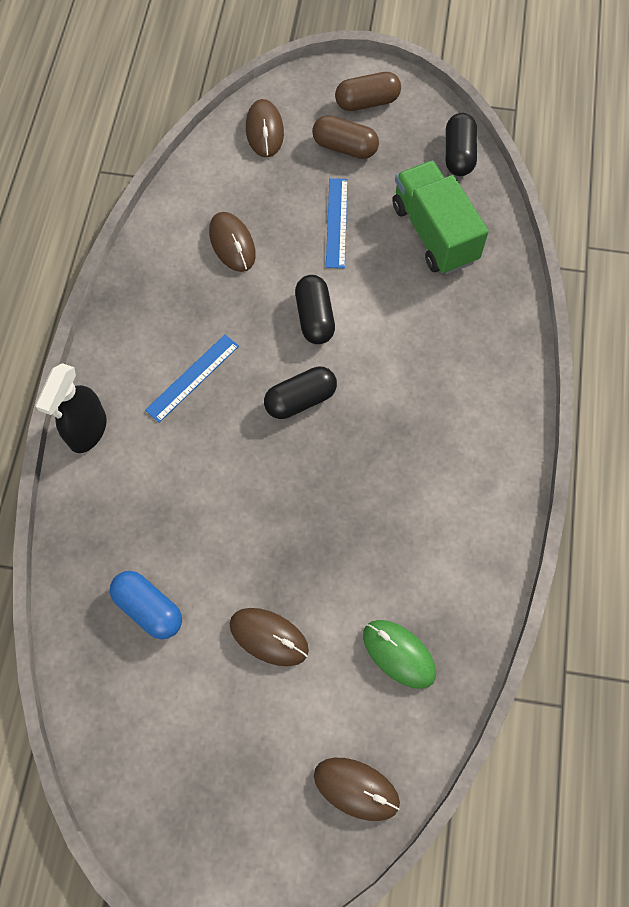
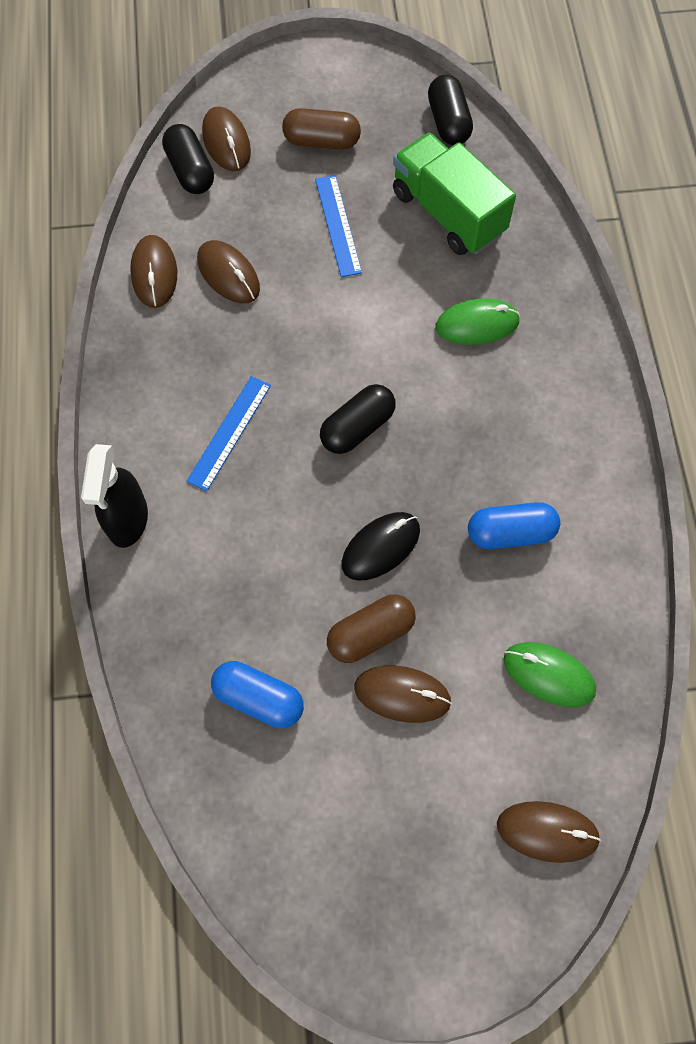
camera: 15 degrees left, 0 degrees up
(171, 229) = (154, 273): none -> brown mouse
(289, 506) = (380, 547): none -> black mouse
(315, 317) = (345, 334): black capsule -> black capsule (190, 171)
(367, 102) = (331, 87): brown capsule -> brown capsule (370, 634)
(403, 523) = (510, 533): none -> blue capsule
(429, 335) = (477, 324): none -> green mouse

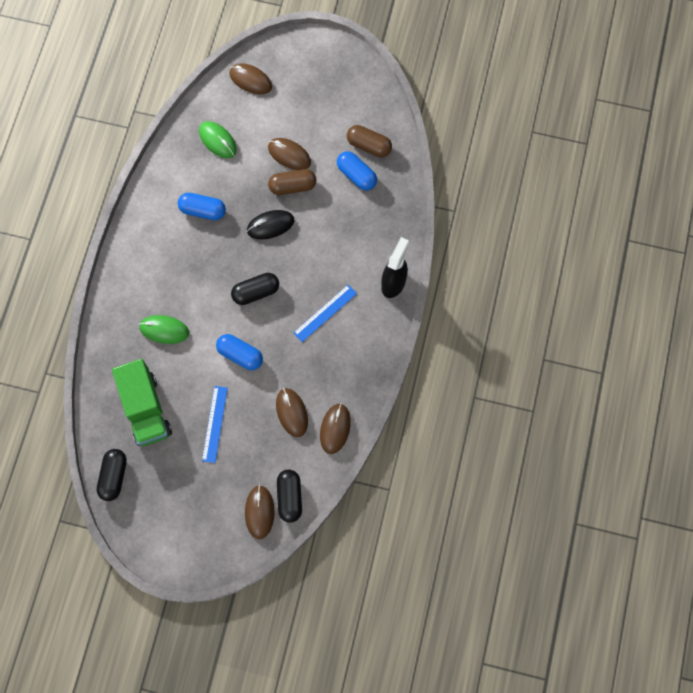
camera: 160 degrees left, 5 degrees up
(321, 141) = (199, 490): brown capsule -> brown capsule (369, 146)
(341, 327) = (240, 355): none -> blue capsule

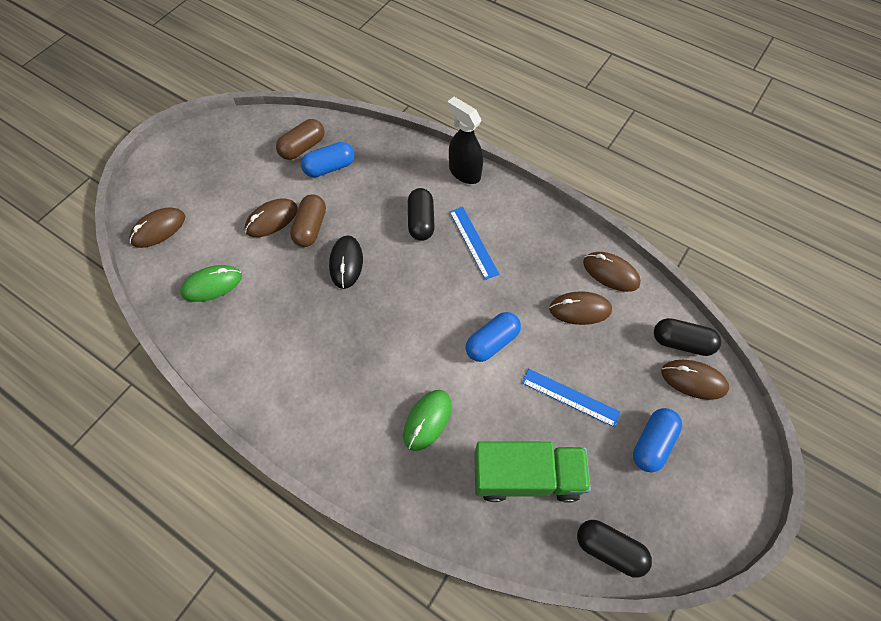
camera: 70 degrees left, 10 degrees down
(203, 210) = (291, 327): blue capsule -> blue capsule (652, 443)
(256, 292) = (420, 302): black capsule -> black capsule (421, 221)

